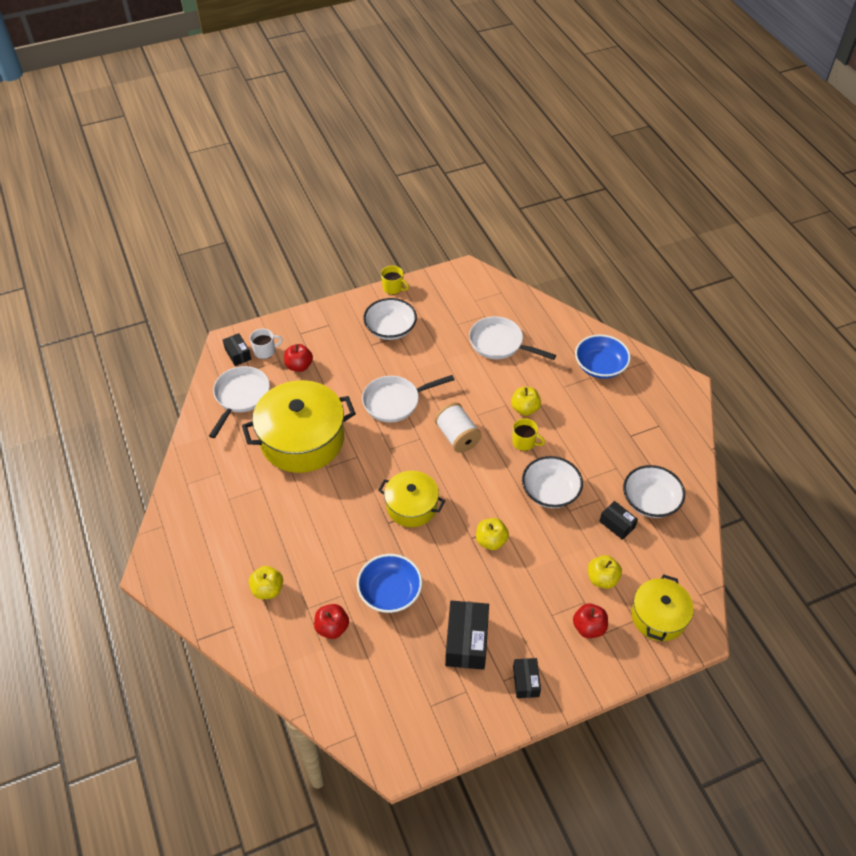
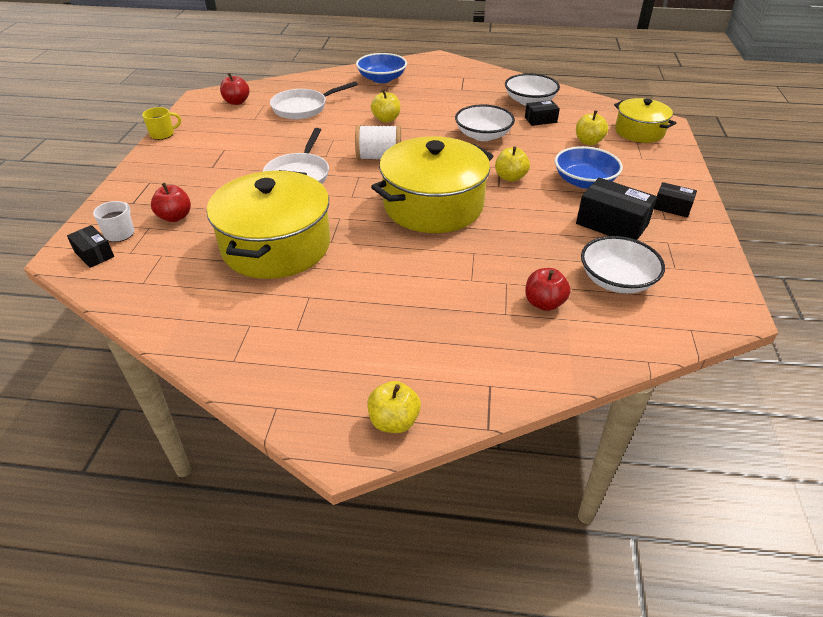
camera: 60 degrees left, 10 degrees down
(238, 354) = (94, 254): black box -> black box turned 45 degrees clockwise
(240, 397) = (159, 271): white pan -> none
(268, 589) = (457, 337): yellow apple -> yellow apple (394, 421)
(390, 329) = (208, 151): white bowl -> white bowl (616, 280)
(390, 592) = (525, 250): blue bowl -> blue bowl (584, 181)
(411, 506) = (433, 205): yellow pot -> yellow pot, size x1.73
(524, 442) = (420, 130): yellow mug -> none
(589, 627) = (632, 162): red apple -> red apple (236, 102)

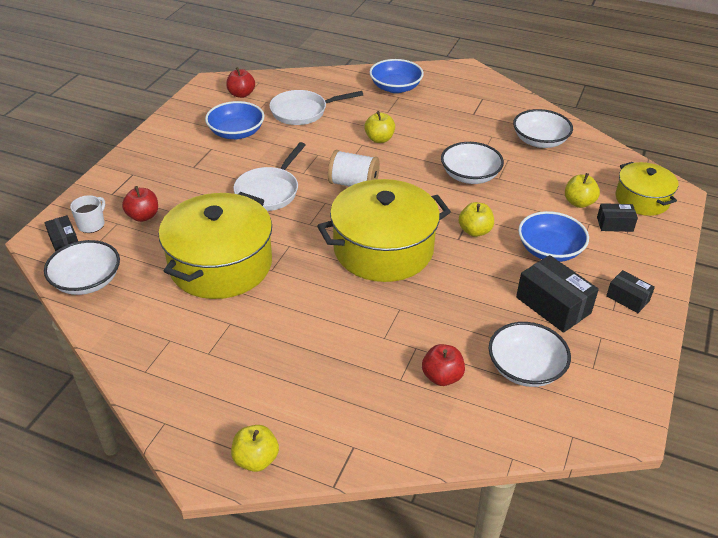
camera: 15 degrees right, 0 degrees up
(134, 286) = (87, 281): none -> white bowl
(163, 134) = (161, 122): yellow mug -> none
(245, 133) = (236, 132): none -> blue bowl
(540, 120) = (540, 166): black box -> black box (614, 224)

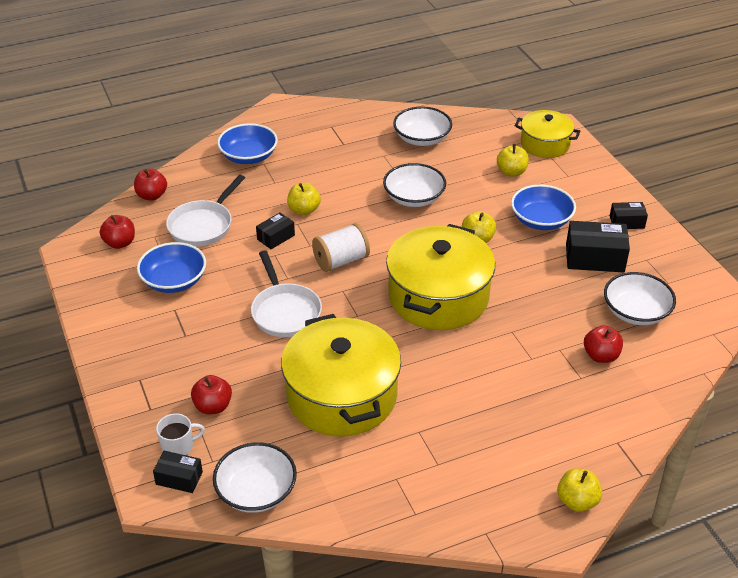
camera: 45 degrees left, 0 degrees up
(92, 224) = (178, 446): white mug -> white mug turned 90 degrees clockwise
(300, 78) = (152, 196): none -> red apple
(614, 224) = (553, 174): black box -> black box (276, 237)

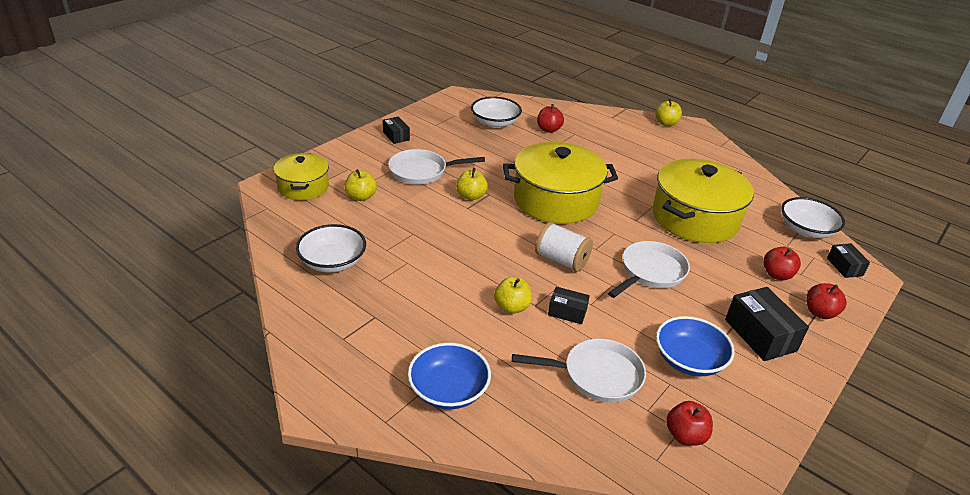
camera: 120 degrees left, 5 degrees down
(152, 196) = (588, 450): red apple -> red apple (820, 312)
(178, 446) = (826, 278): white mug -> none
(414, 198) = (439, 242): white bowl -> none
(541, 220) = (422, 171): blue bowl -> white pan
(594, 258) = (450, 143): black box -> black box (760, 335)

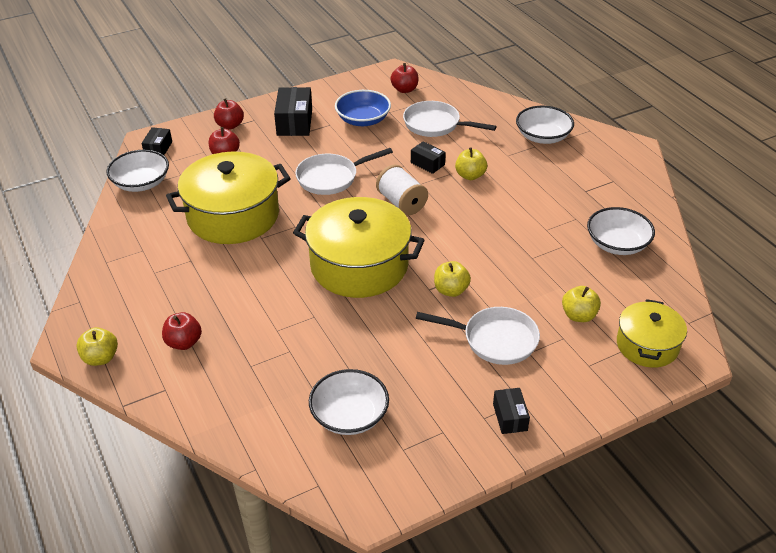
camera: 155 degrees left, 5 degrees up
(448, 390) = (543, 137): blue bowl -> white bowl
(548, 129) = (281, 382): red apple -> red apple (184, 342)

